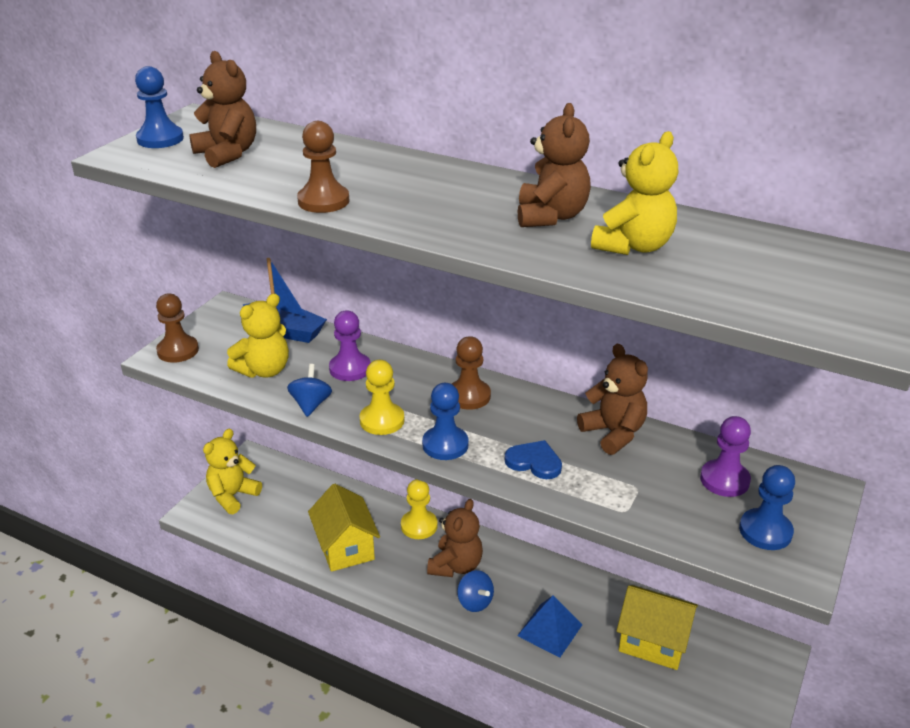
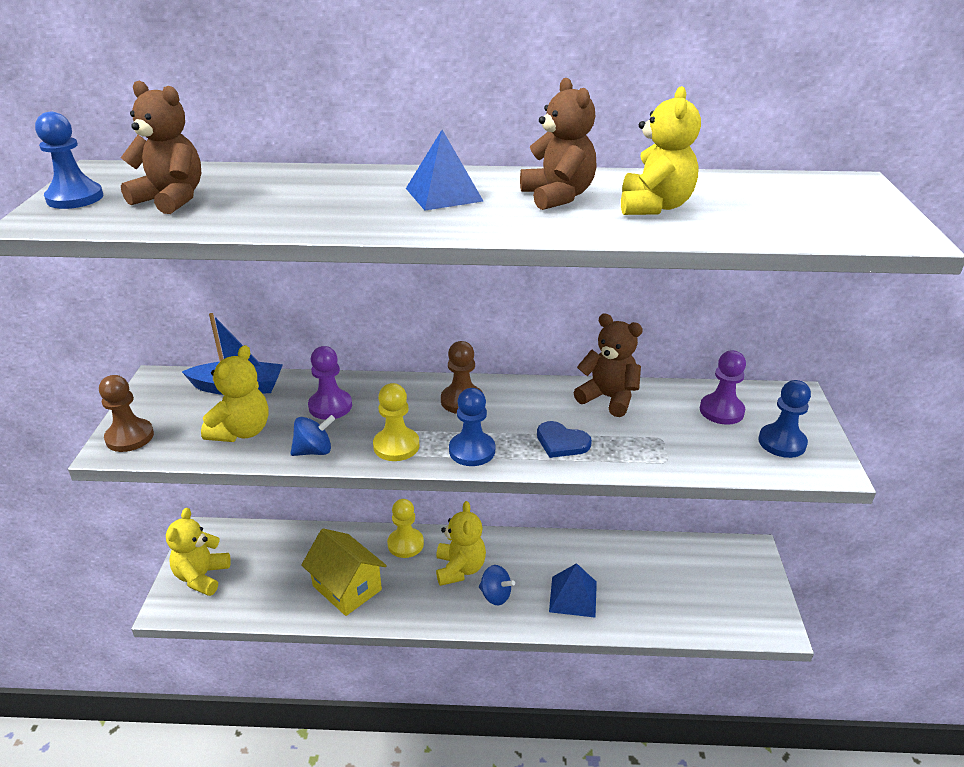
camera: 25 degrees left, 0 degrees up
(311, 404) = (314, 451): blue spinning top -> blue spinning top turned 90 degrees clockwise
(323, 201) = (324, 223): brown pawn -> none
(449, 193) = (444, 194): none -> blue pyramid
(456, 566) = (460, 569): brown teddy bear -> yellow teddy bear
(534, 462) = (561, 442): blue heart -> blue heart turned 150 degrees counterclockwise
(653, 642) = (659, 575): yellow house -> none

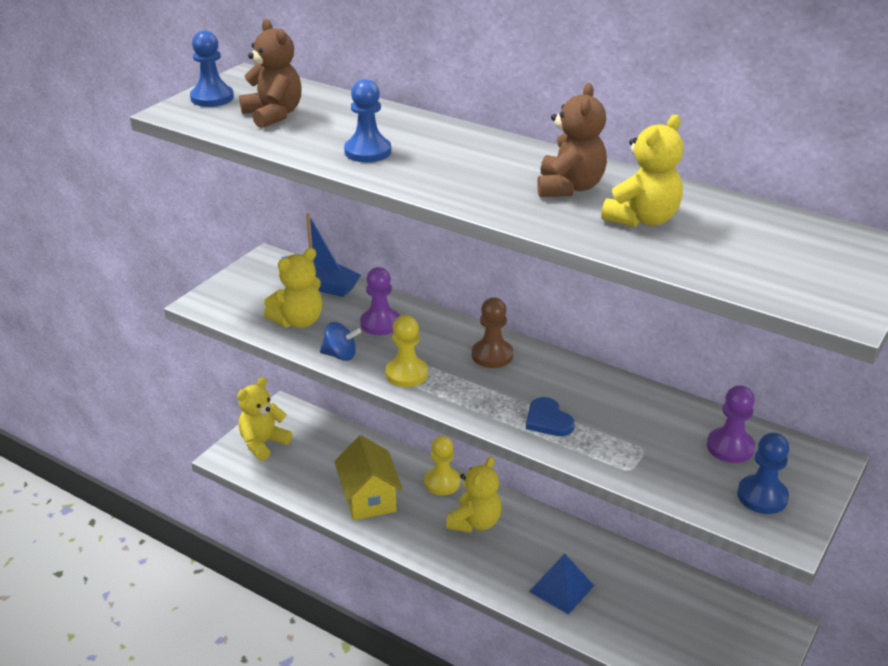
camera: 30 degrees right, 0 degrees up
(130, 437) = (218, 298): brown pawn -> none
(444, 194) = (477, 161): blue pyramid -> none
(472, 451) = (464, 399): blue pawn -> blue pawn (367, 151)
(495, 595) = (490, 557): blue spinning top -> none
(608, 398) = (628, 398): brown teddy bear -> none

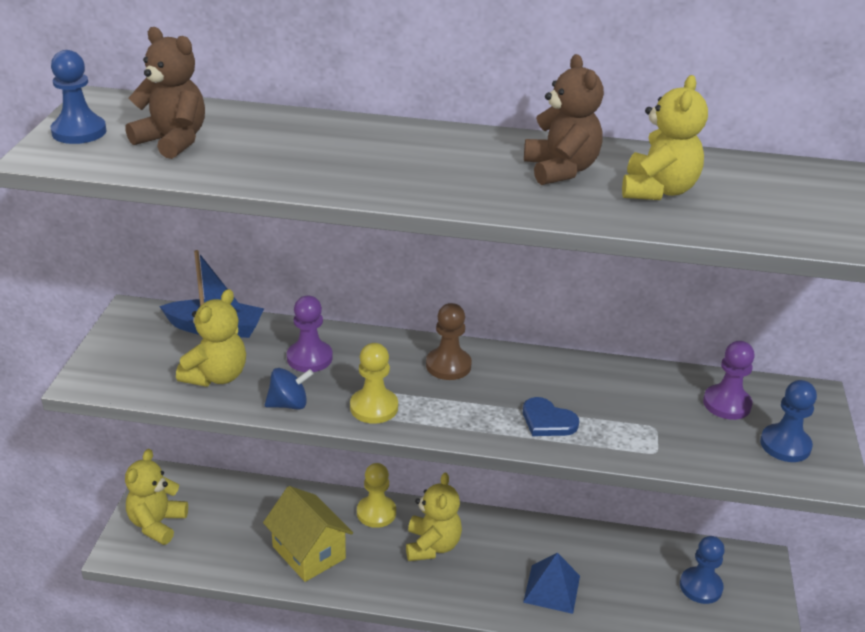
camera: 25 degrees left, 0 degrees up
(367, 151) = (318, 166): blue pawn -> blue pawn (700, 587)

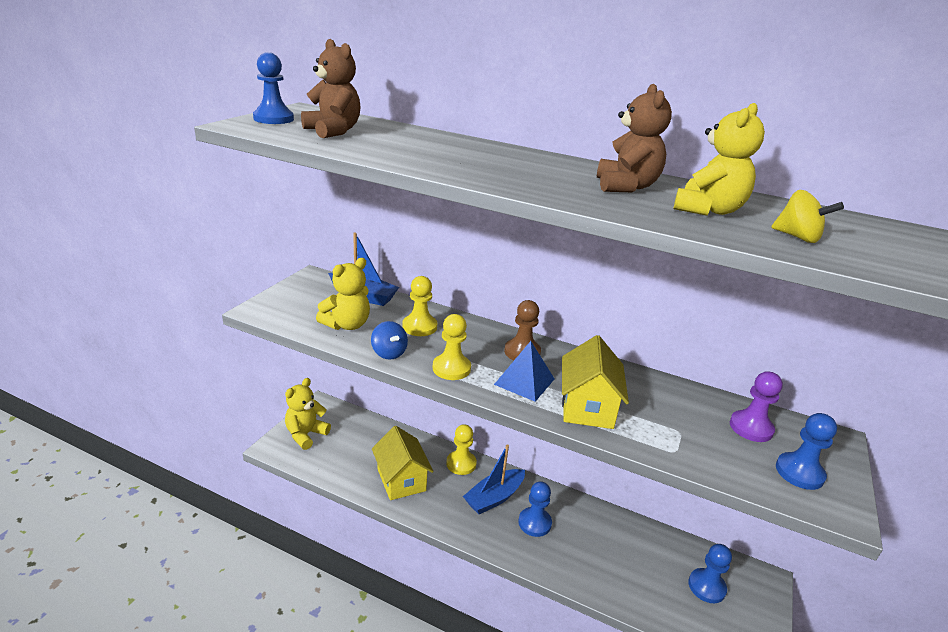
camera: 15 degrees right, 5 degrees down
(289, 404) = (389, 353): blue spinning top -> blue spinning top turned 60 degrees clockwise
(309, 358) = (419, 327): purple pawn -> yellow pawn
(432, 546) = (494, 498): yellow teddy bear -> blue boat
(490, 564) = (534, 523): none -> blue pawn
(547, 421) = (587, 407): blue heart -> yellow house
(551, 588) = (578, 555): blue pyramid -> blue pyramid (524, 381)
(755, 213) = (797, 237): none -> yellow spinning top

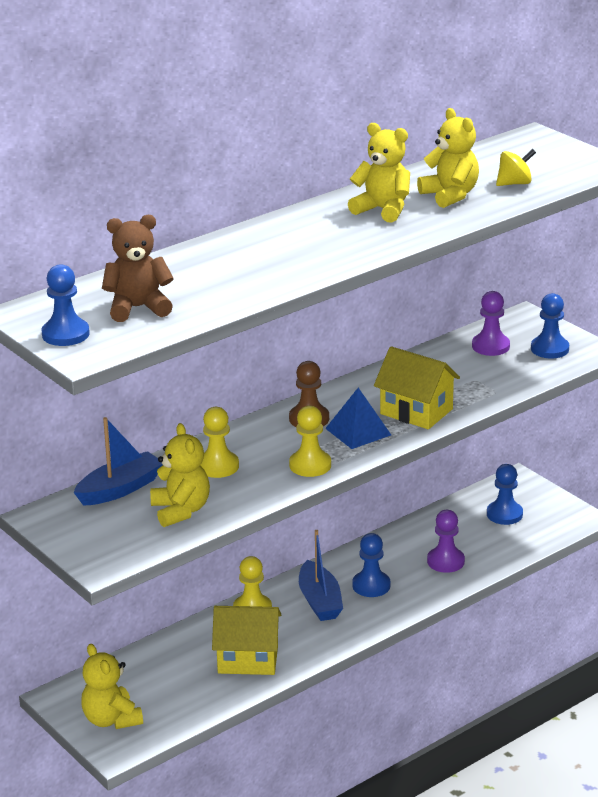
camera: 60 degrees left, 0 degrees up
(389, 353) = (257, 495): blue spinning top -> none
(603, 564) = (445, 561): none -> purple pawn
(626, 187) = (383, 210): brown teddy bear -> yellow teddy bear

